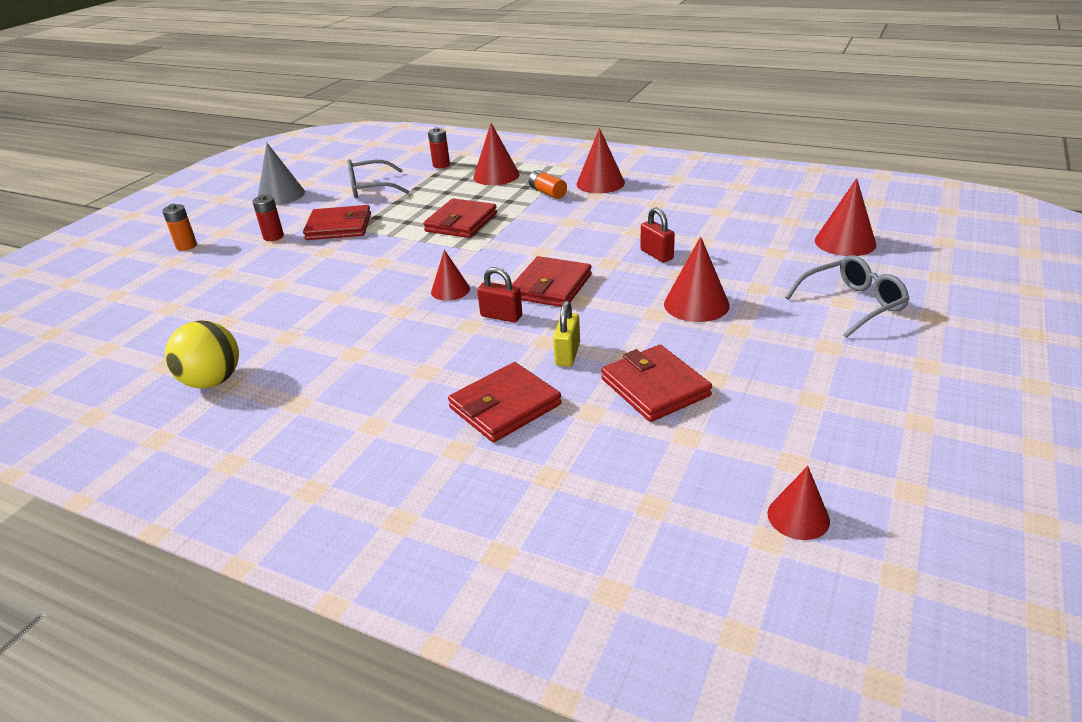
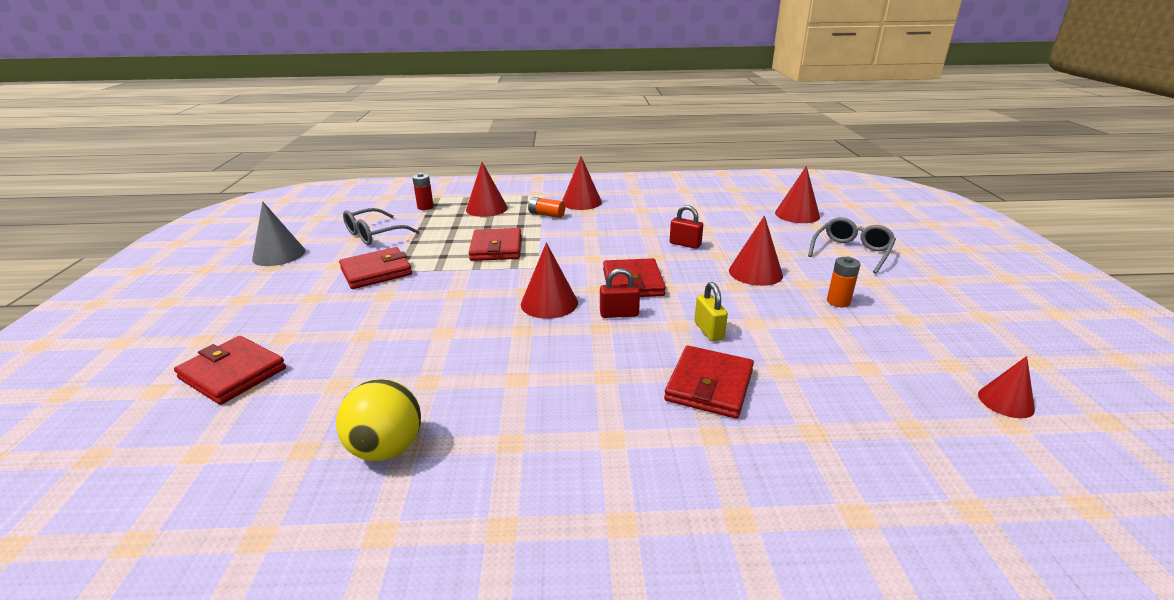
camera: 30 degrees left, 5 degrees down
(186, 246) = (207, 321): orange battery -> orange battery (838, 302)
(273, 237) = (310, 293): red battery -> none
(450, 290) = (549, 303): red cone -> red cone, size x1.54
(655, 387) = (801, 338): red wallet -> red wallet (233, 373)

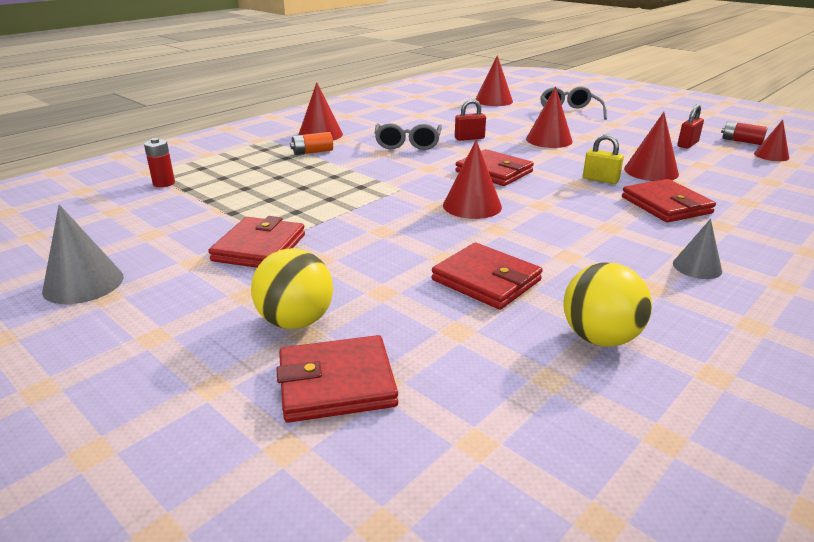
camera: 45 degrees left, 0 degrees up
(294, 327) = (296, 321): none -> yellow ball
(375, 234) = (167, 223): grey glasses -> grey glasses (408, 144)
(486, 208) = (239, 164): red cone -> red cone (651, 171)
(496, 248) = (332, 189): red wallet -> red wallet (486, 280)
(587, 452) = (697, 267): none -> grey cone
(619, 314) = (532, 192): red padlock -> red padlock (687, 144)
(838, 302) = (622, 140): orange battery -> none
(1007, 366) = (741, 141): none -> red battery

